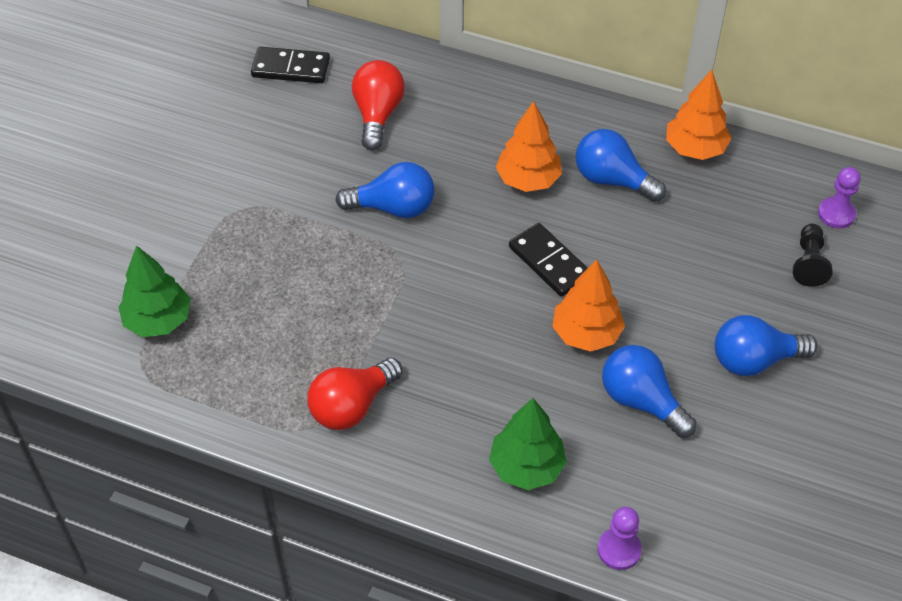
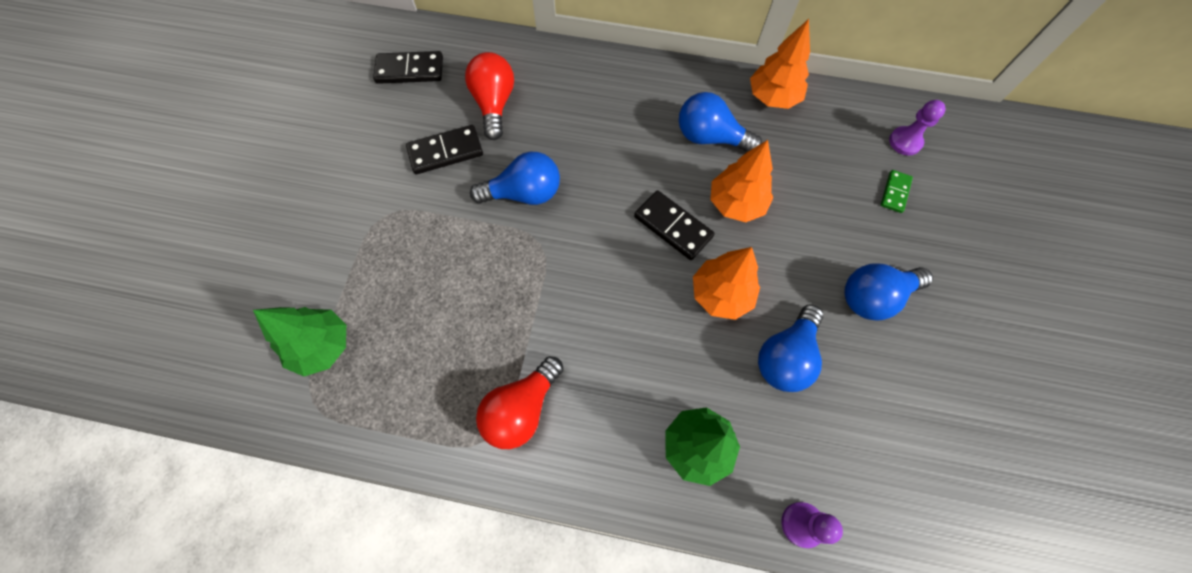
camera: 10 degrees left, 15 degrees up
(316, 155) = (445, 151): none -> black domino
(528, 180) = (638, 148): orange tree -> orange tree (736, 203)
(641, 401) = (785, 356): blue light bulb -> blue light bulb turned 90 degrees counterclockwise
(809, 263) = (895, 192): black pawn -> green domino

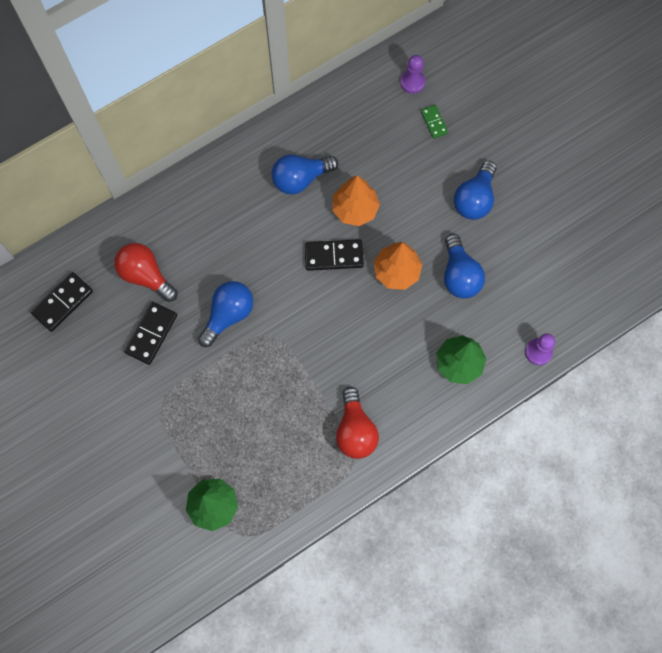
camera: 45 degrees left, 5 degrees up
(773, 97) = (312, 117): orange tree -> none

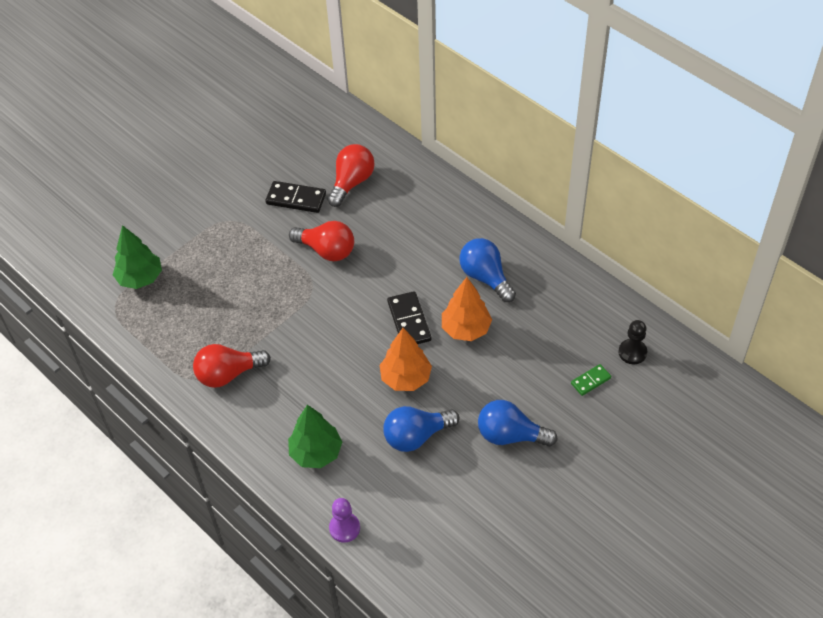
camera: 80 degrees right, 20 degrees down
(63, 303) = (312, 133): black domino -> none
(228, 315) = (326, 250): blue light bulb -> red light bulb
(412, 82) = (632, 352): purple pawn -> black pawn

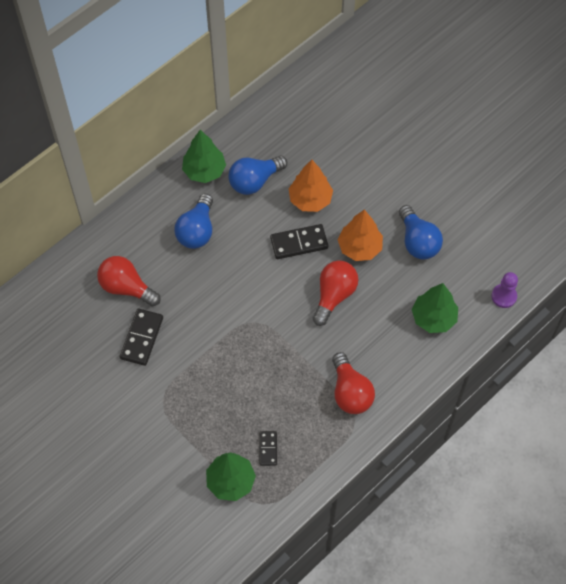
camera: 90 degrees left, 10 degrees up
(171, 306) = (268, 449): none -> black domino
(326, 250) = (211, 310): red light bulb -> red light bulb (334, 295)
(494, 233) = (204, 171): none -> green tree
(510, 435) = (417, 174): blue light bulb -> blue light bulb (197, 231)
(590, 381) = (367, 114): green domino -> none
(632, 352) = (340, 83): black pawn -> none

